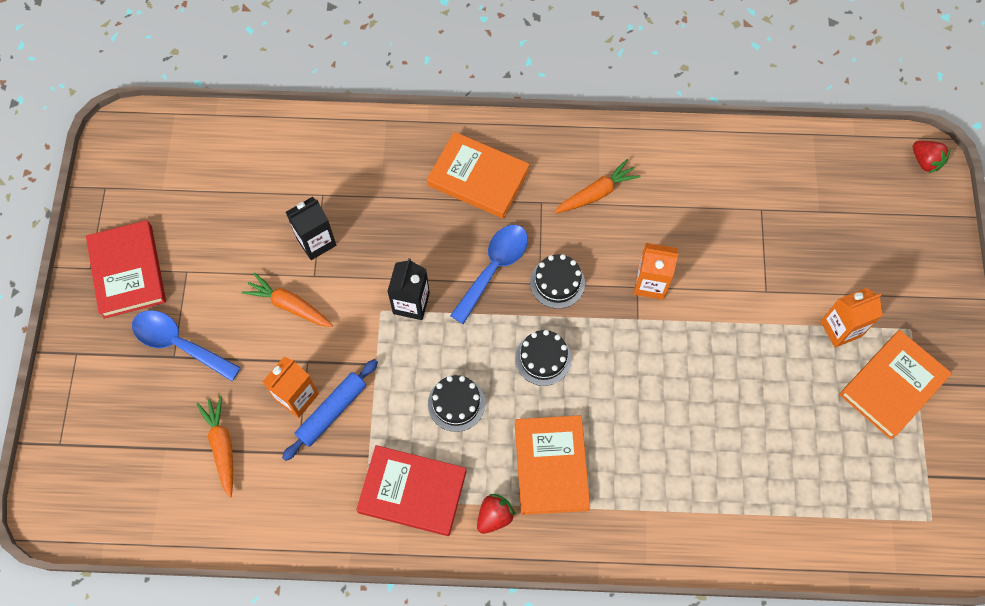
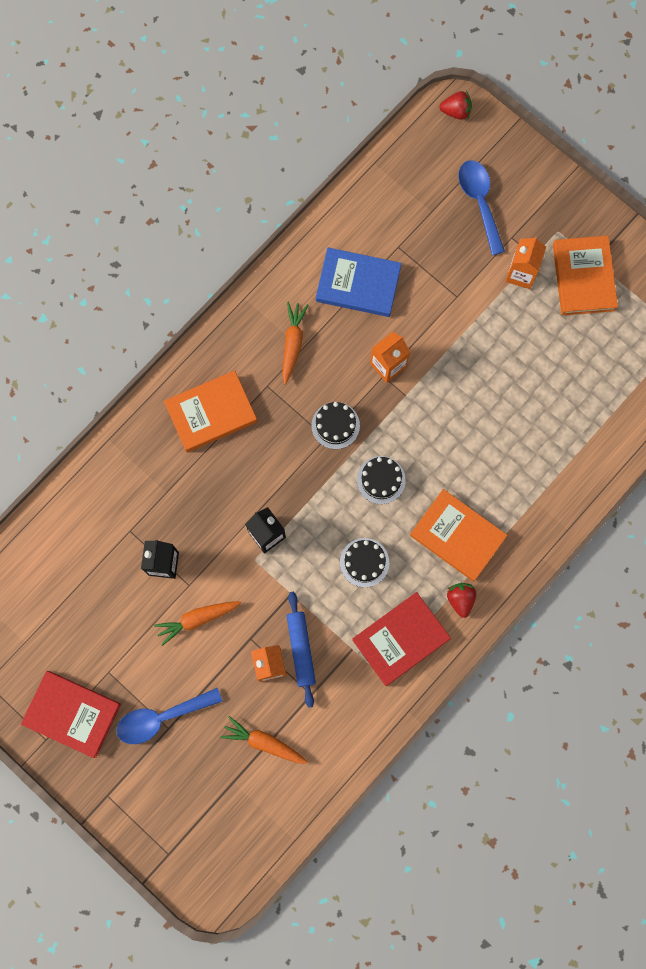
camera: 50 degrees left, 10 degrees up
(494, 268) = (289, 459): blue spoon -> blue spoon (480, 202)
(697, 204) = (358, 284): none -> blue book

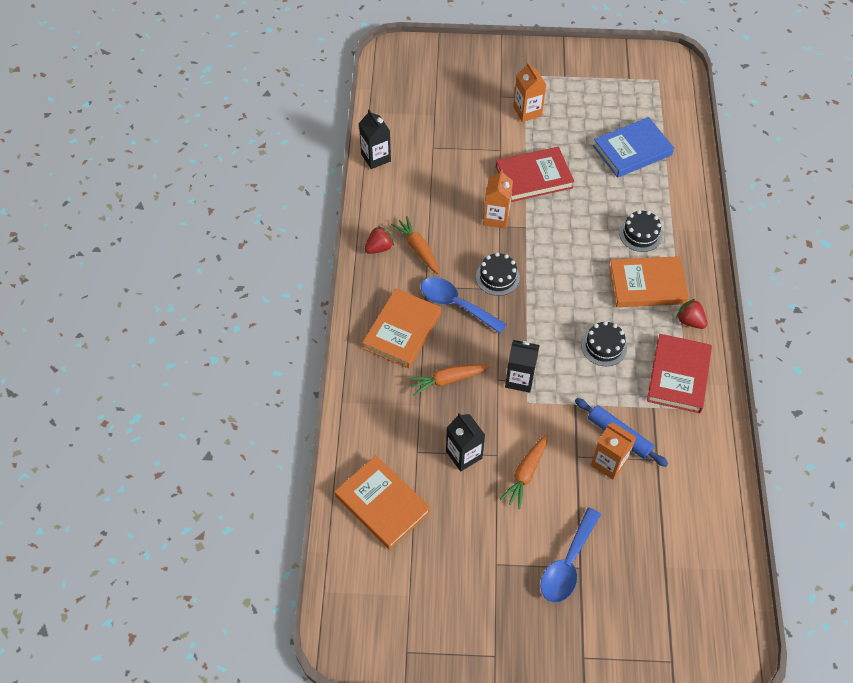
camera: 40 degrees left, 20 degrees down
(72, 714) = (497, 618): red book -> red book (534, 177)
(264, 742) = (658, 519): orange carrot -> orange carrot (447, 380)
(337, 219) = (376, 157): none -> black carton
(358, 284) = (428, 185): blue book -> blue book (632, 150)
(381, 480) = (562, 288): black cake -> black cake (640, 234)
(456, 111) = (394, 53): red strawberry -> red strawberry (379, 248)
(480, 202) = (460, 90): blue spoon -> blue spoon (456, 304)
(583, 277) = (567, 89): orange book -> orange book (382, 504)

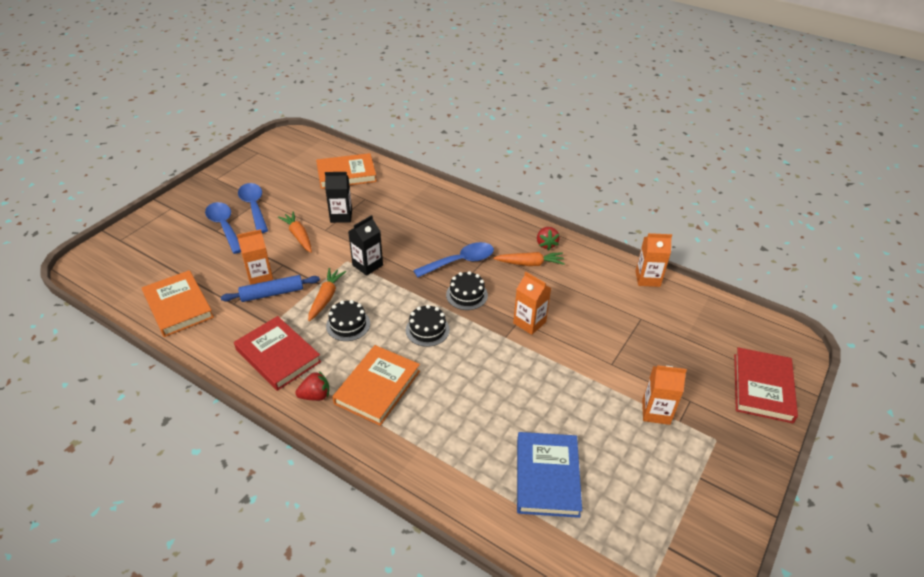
camera: 120 degrees right, 15 degrees down
(376, 157) = (647, 278): black carton -> orange carton
(402, 331) = (461, 227): orange book -> orange book (178, 306)
(447, 380) = (401, 231): orange carrot -> orange carrot (326, 298)
(514, 560) = (254, 207): none -> blue spoon
(534, 177) = (560, 371): red book -> red book (762, 387)
(640, 234) = (435, 416): black cake -> black cake (427, 330)

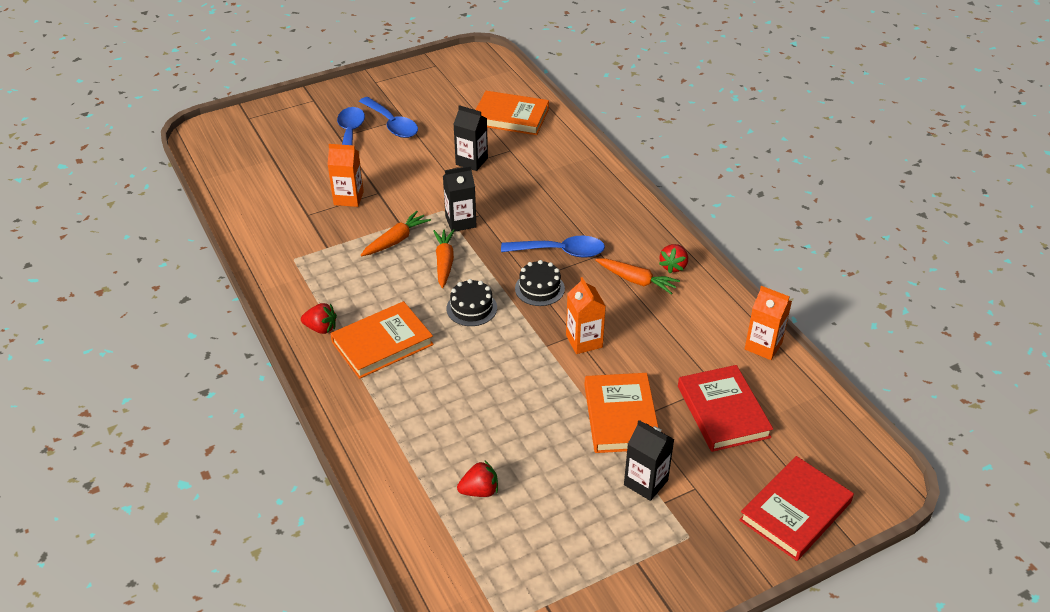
camera: 30 degrees right, 0 degrees up
(178, 306) = (258, 200): orange book -> orange book (620, 416)
(254, 207) = (392, 124): blue spoon -> blue spoon turned 135 degrees clockwise
(272, 293) = (349, 218): blue rolling pin -> none
(278, 356) = (313, 279): red book -> red book (723, 411)
(298, 236) = (414, 168): orange carrot -> orange carrot (444, 262)
(348, 324) = (398, 274): black cake -> none
(547, 476) = (479, 491): blue book -> red strawberry
(656, 412) = (645, 482): orange carton -> black carton

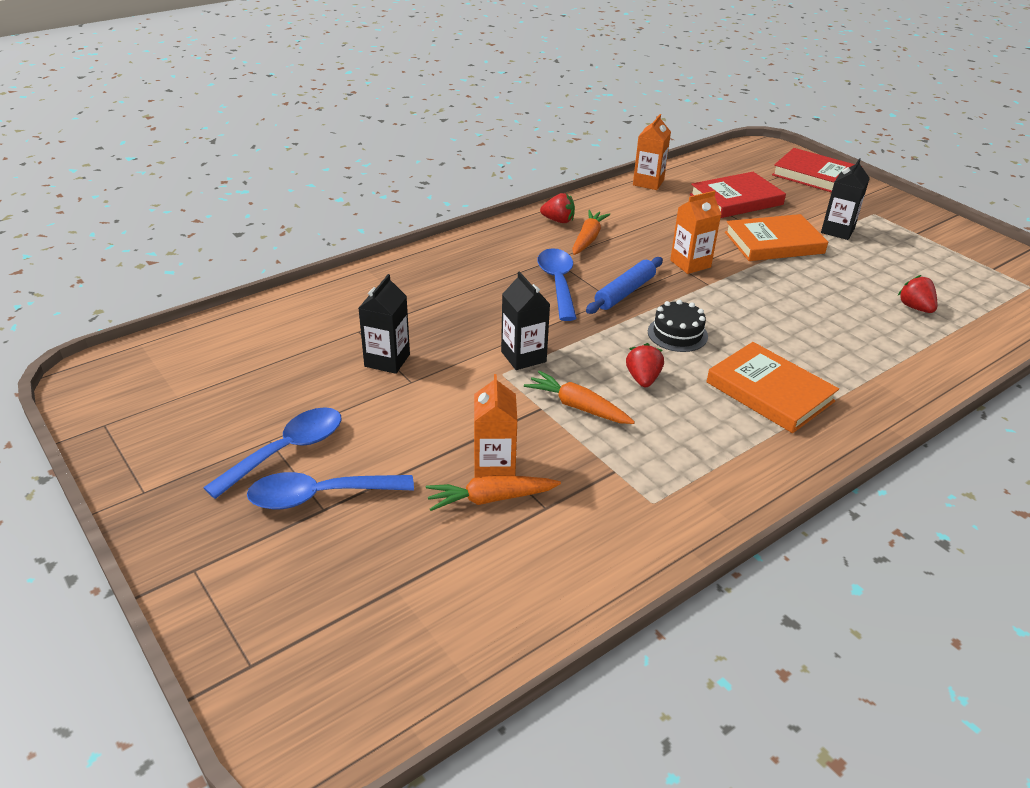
camera: 100 degrees left, 5 degrees down
(321, 328) = (774, 447): red strawberry -> red strawberry (643, 379)
(444, 262) = (606, 361): orange carrot -> orange carrot (490, 499)
(511, 116) = (274, 336): orange book -> none
(539, 288) = (624, 292): black cake -> blue rolling pin

